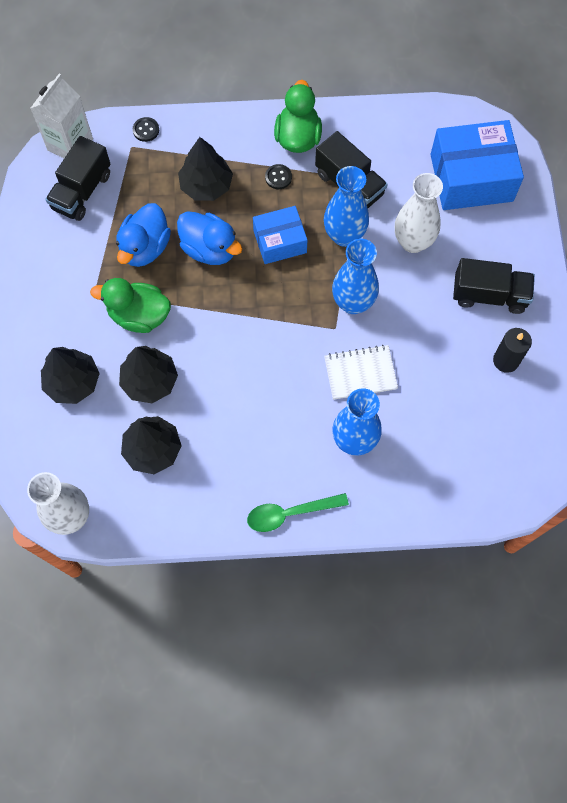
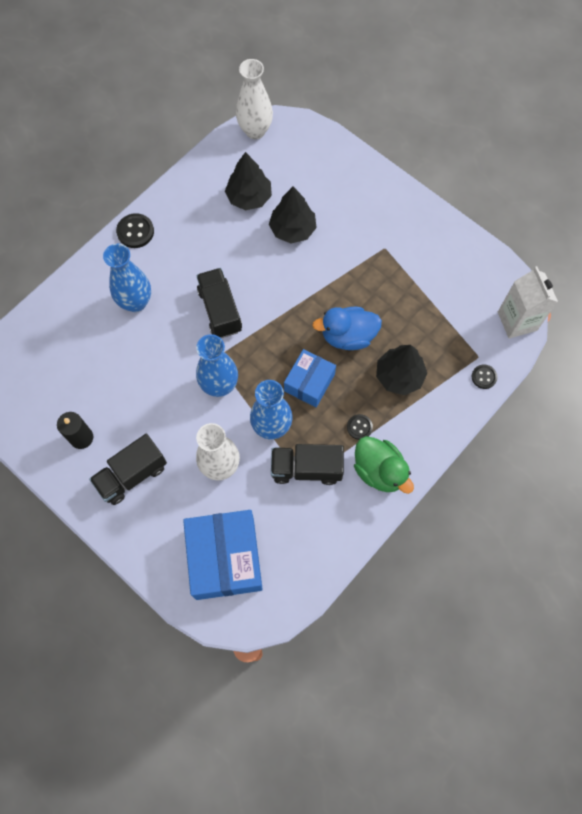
camera: 135 degrees right, 0 degrees up
(73, 382) = (335, 191): black tree -> none
(82, 191) = (470, 298): black truck -> black truck (220, 310)
(139, 315) = (342, 258): green duck -> none
(145, 248) = (388, 300): blue duck -> none
(289, 513) = (135, 231): green spoon -> black button
(360, 373) = (170, 344): white notebook -> none
(471, 178) = (225, 558): blue box -> blue box turned 45 degrees counterclockwise

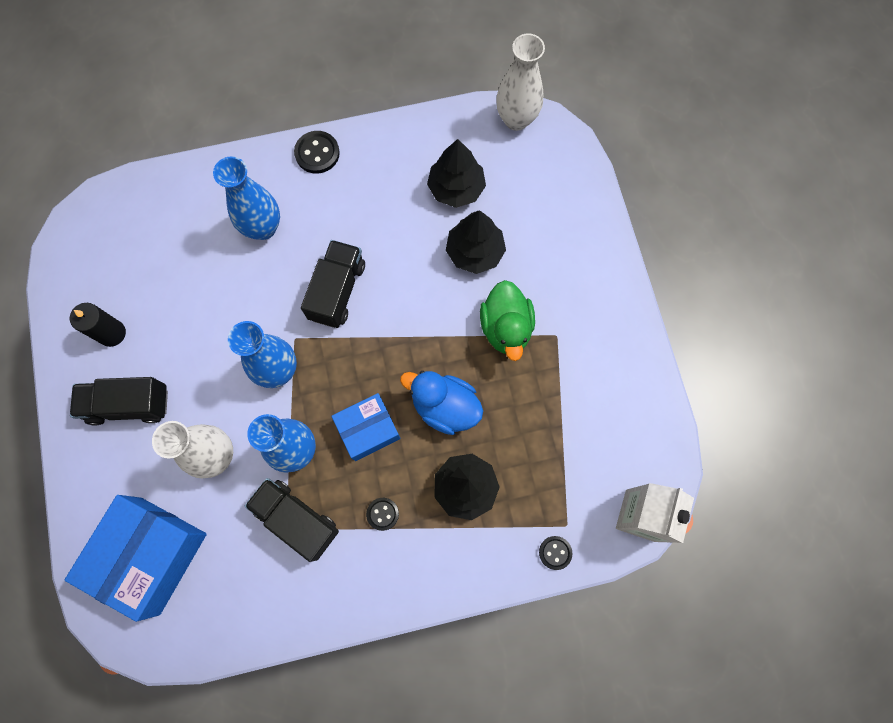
camera: 35 degrees right, 5 degrees up
(379, 471) = (367, 576): green duck -> green duck (506, 328)

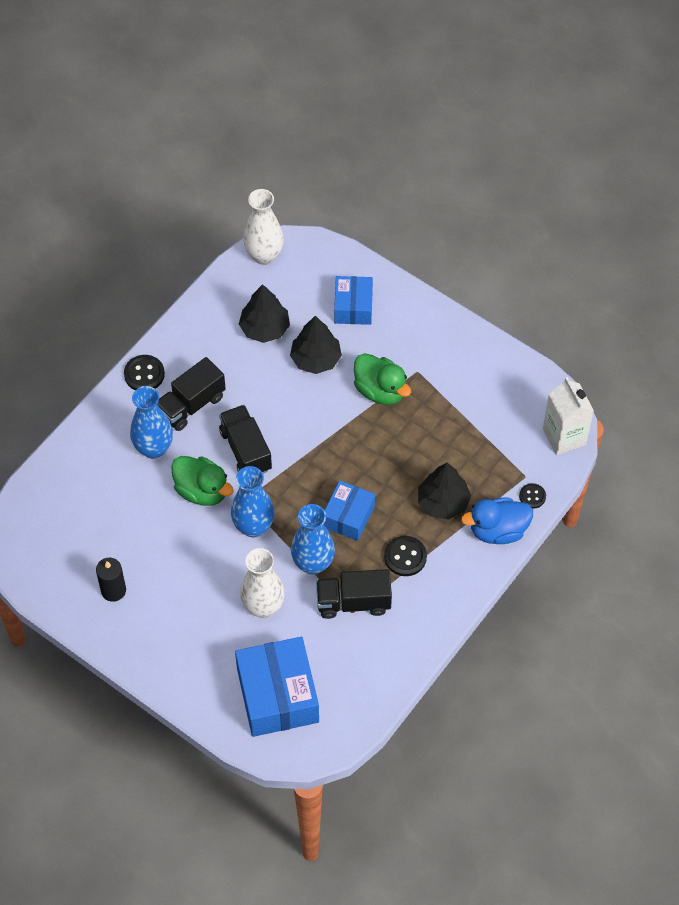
camera: 40 degrees left, 15 degrees down
(129, 404) = (171, 623): black truck -> black truck (191, 405)
(267, 300) = (202, 491): none -> green duck
(382, 514) = (405, 557): black button -> black button, size x1.57
(445, 407) = (385, 466): blue duck -> blue duck (498, 530)
(552, 227) = (353, 307): none -> blue box

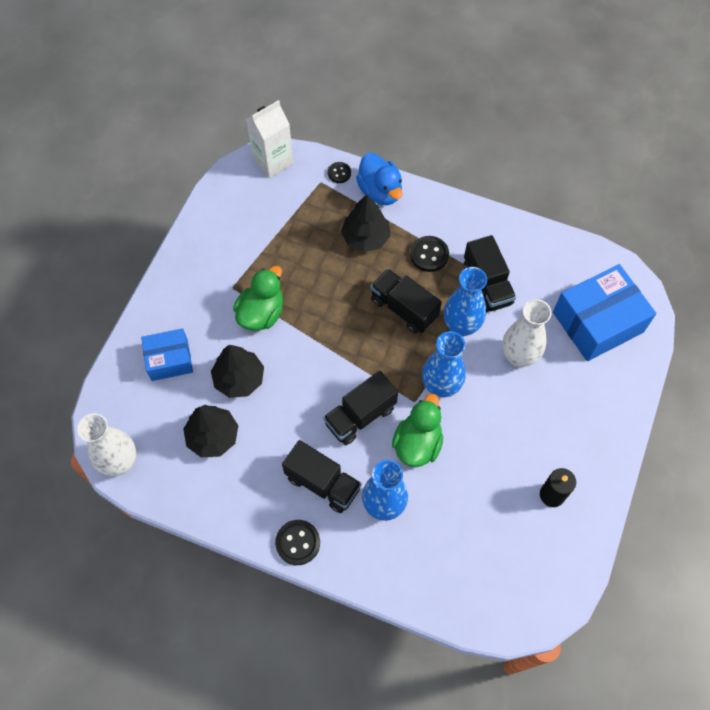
camera: 105 degrees left, 5 degrees up
(348, 516) = (404, 308): blue box -> black truck

